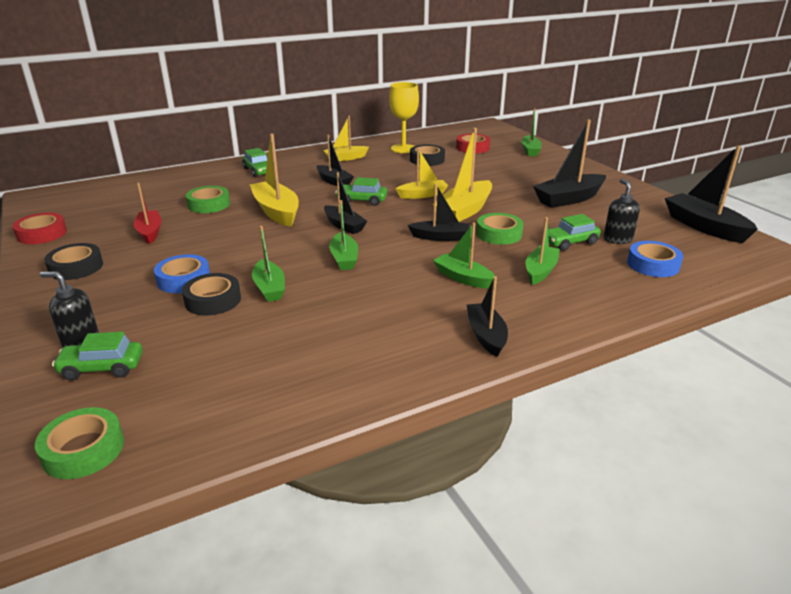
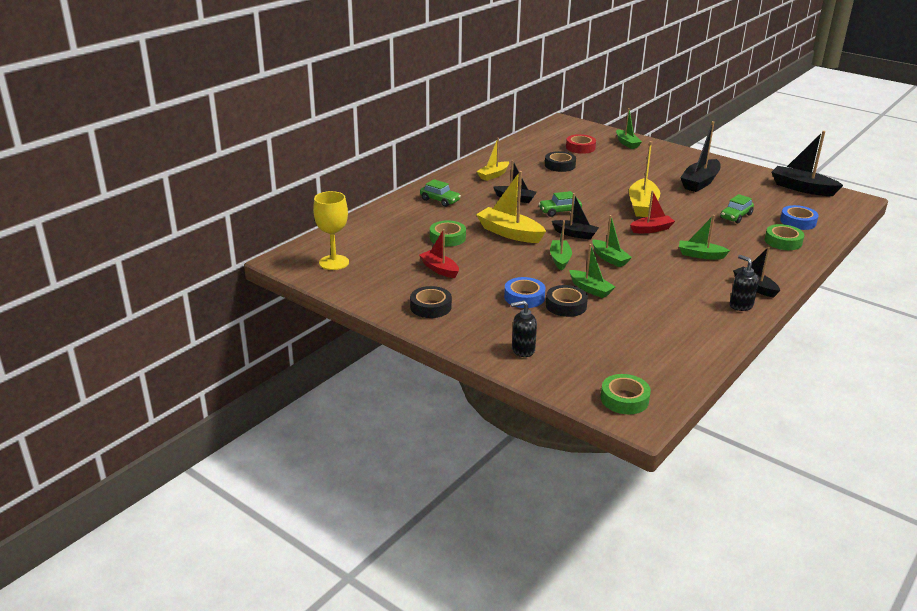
camera: 25 degrees left, 0 degrees up
(42, 234) = (354, 289): red tape -> none
(102, 368) = (563, 360): green car -> none
(403, 149) = (527, 158): yellow goblet -> yellow goblet (334, 262)
(422, 195) = (597, 198): yellow boat -> none
(440, 237) = (651, 229): black boat -> red boat
(499, 234) = (686, 219): green tape -> green tape (783, 241)
(540, 271) = (740, 240): green boat -> green boat (560, 259)
(617, 239) = (761, 208): black soap dispenser -> black soap dispenser (741, 305)

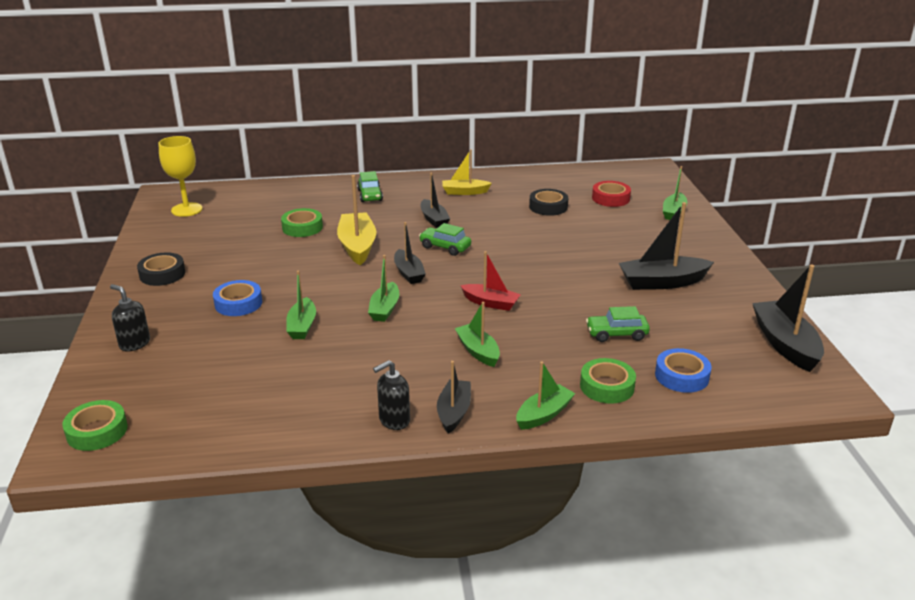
camera: 45 degrees right, 0 degrees up
(439, 269) = (237, 249): red boat -> none
(560, 259) = (342, 288): green boat -> green boat (544, 414)
(566, 305) = (250, 328): black tape -> none
(642, 206) = (538, 277): yellow boat -> none
(741, 305) = (394, 420): black soap dispenser -> black soap dispenser turned 135 degrees counterclockwise

